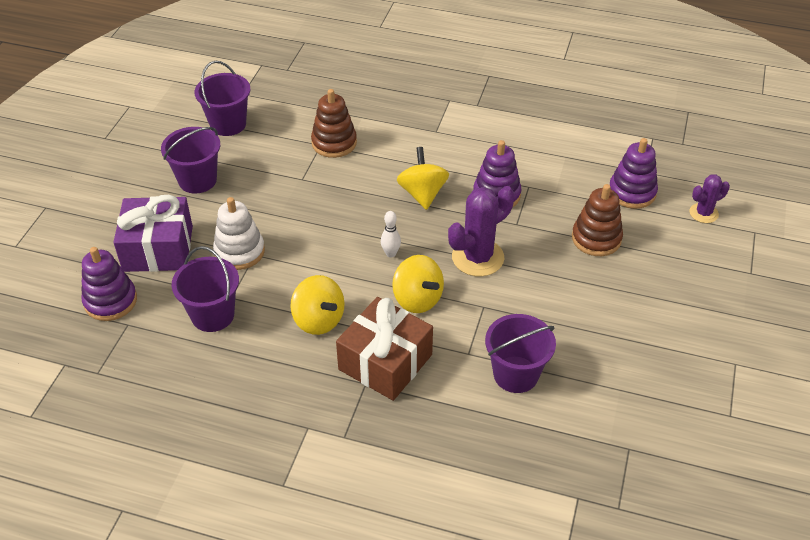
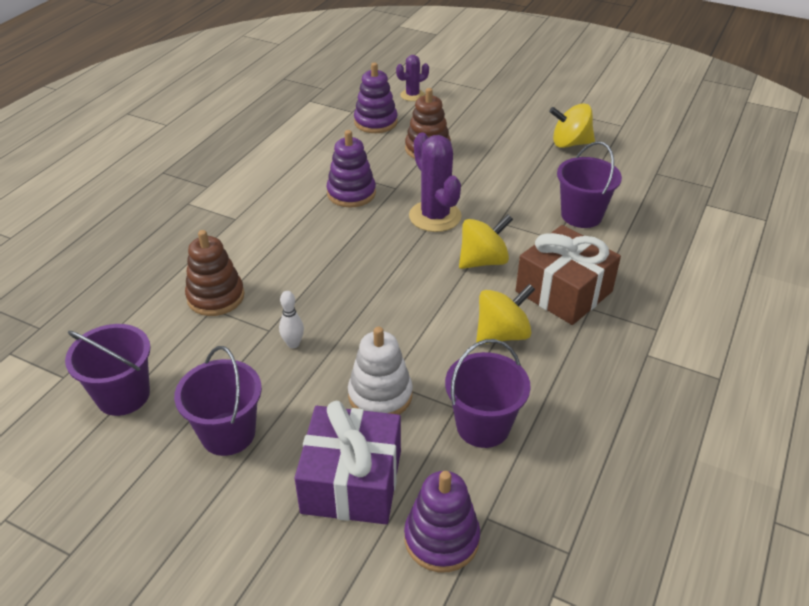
camera: 80 degrees left, 5 degrees down
(390, 253) = (415, 272): white bowling pin -> white bowling pin (293, 344)
(422, 194) = (332, 239): yellow spinning top -> yellow spinning top (570, 143)
(703, 213) = (412, 95): purple cactus -> purple cactus turned 75 degrees clockwise

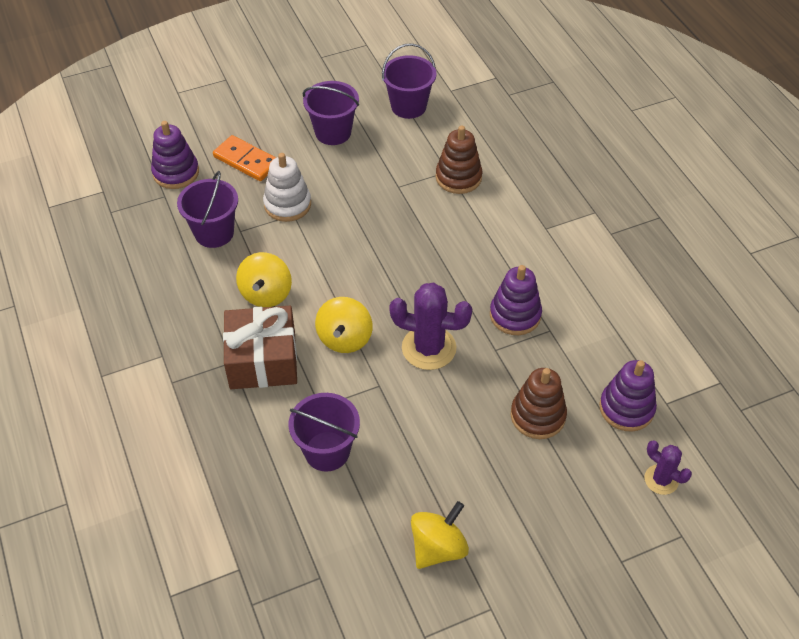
camera: 130 degrees right, 10 degrees up
(293, 344) = (373, 190): white bowling pin -> none
(352, 481) = (246, 161): purple gift -> orange domino
(412, 95) = (661, 479): purple cactus -> purple cactus turned 60 degrees counterclockwise

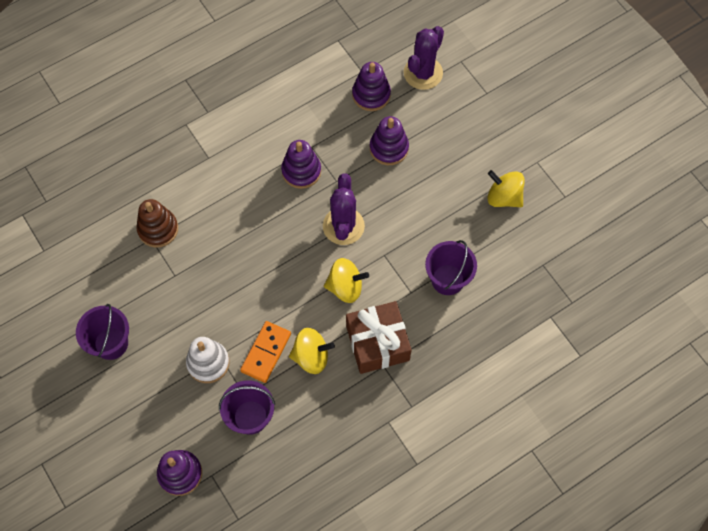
camera: 100 degrees left, 15 degrees up
(246, 161) = (157, 413): orange domino -> orange domino (266, 352)
(408, 106) = (69, 283): purple bucket -> none
(537, 416) = (389, 148): brown stacking toy -> purple stacking toy
(661, 479) = (423, 73): purple cactus -> purple cactus, size x1.75

